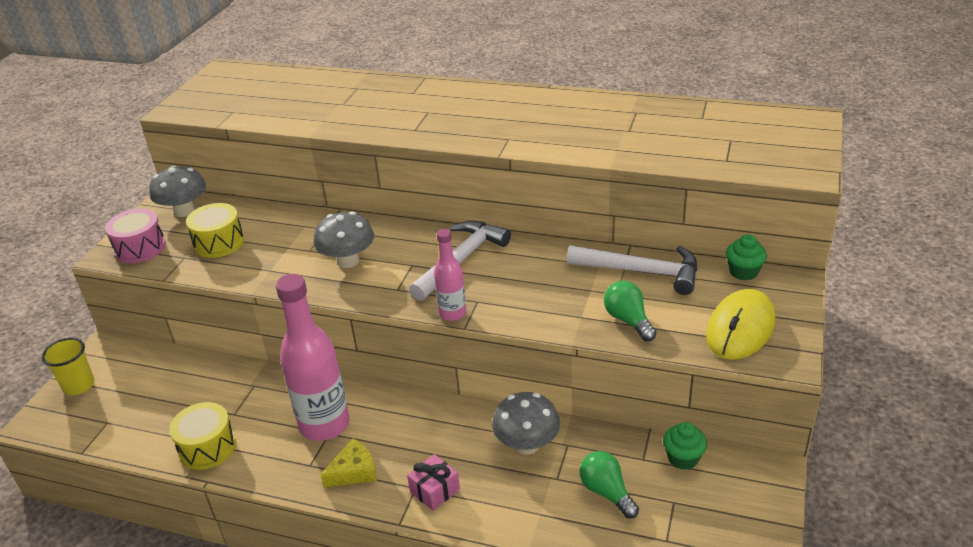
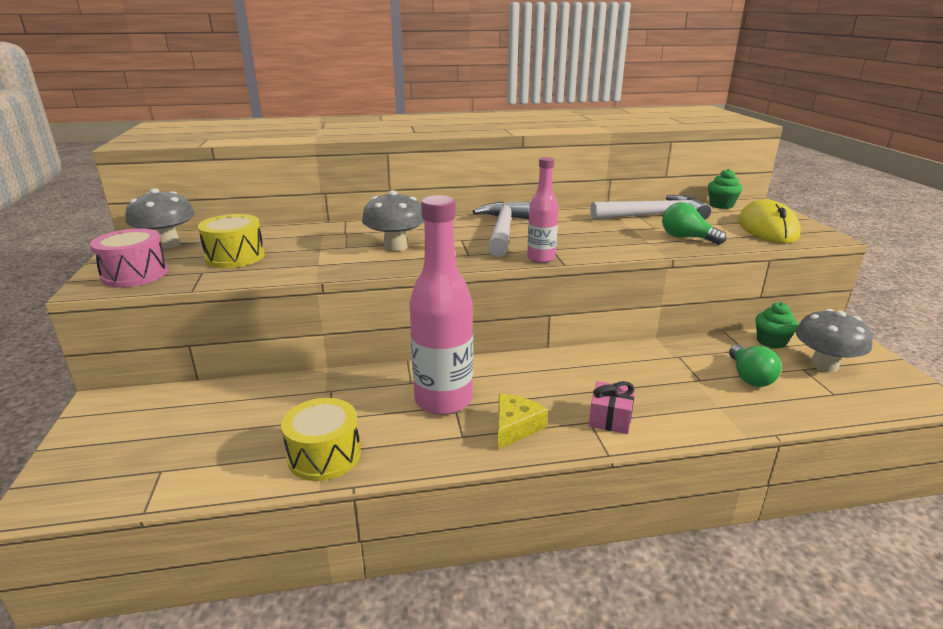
camera: 30 degrees left, 10 degrees down
(79, 385) = (88, 447): yellow cup -> none
(527, 444) = (647, 364): grey mushroom -> grey mushroom (824, 365)
(607, 492) = (749, 377): green light bulb -> green light bulb turned 120 degrees counterclockwise

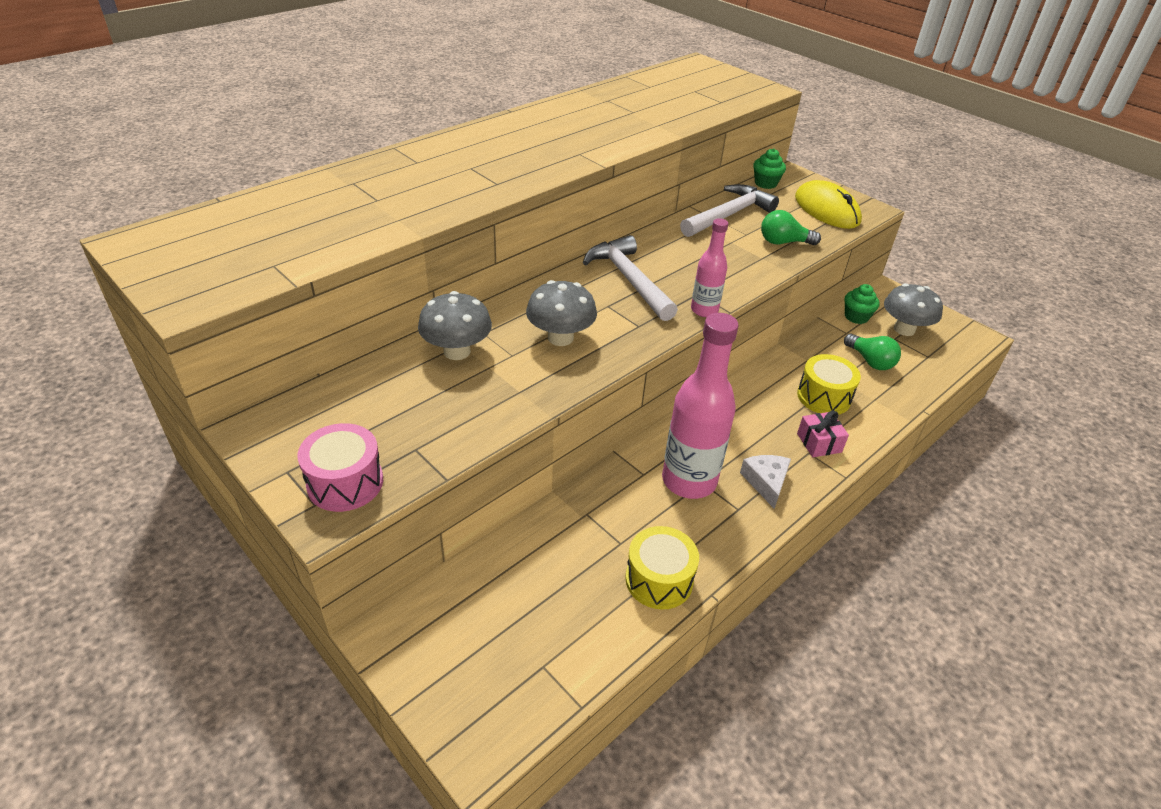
camera: 35 degrees left, 15 degrees up
(167, 244) = (304, 422): grey mushroom -> grey mushroom (457, 351)
(235, 257) = (417, 413): yellow drum -> yellow drum (824, 397)
(515, 427) = (766, 482): yellow cheese -> white cheese

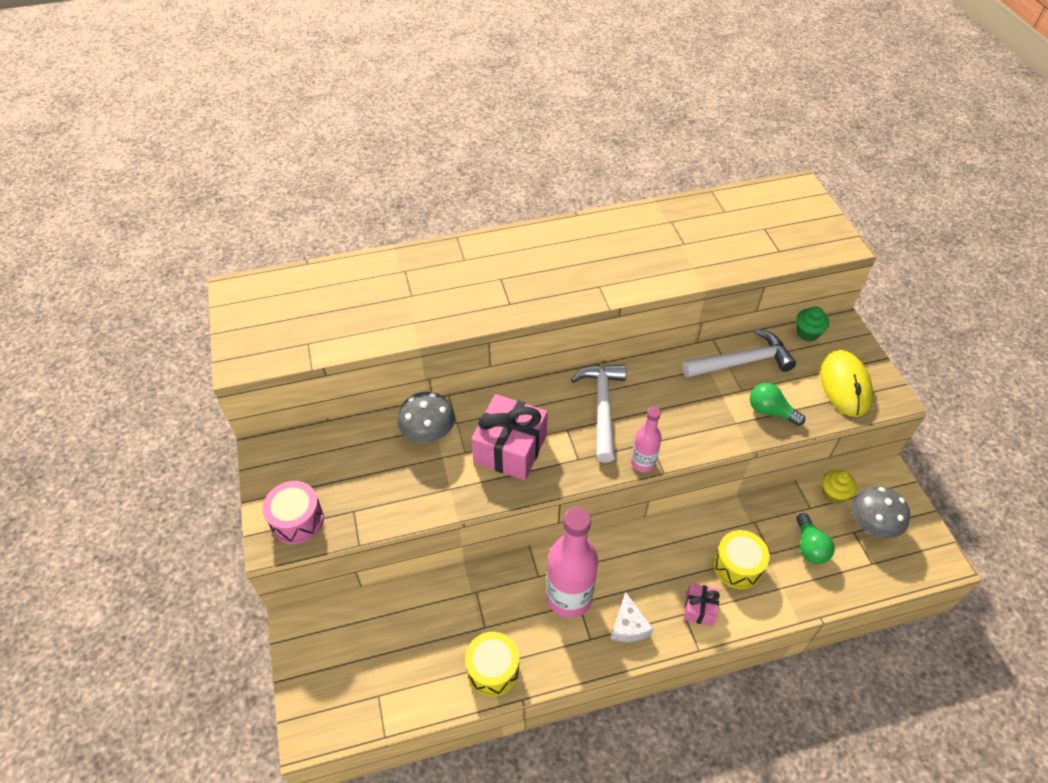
camera: 30 degrees right, 10 degrees up
(560, 338) = (510, 448): grey mushroom -> pink gift
(766, 482) = (628, 626): white cheese -> white cheese turned 150 degrees clockwise
(856, 317) = (833, 494): green cupcake -> yellow cupcake

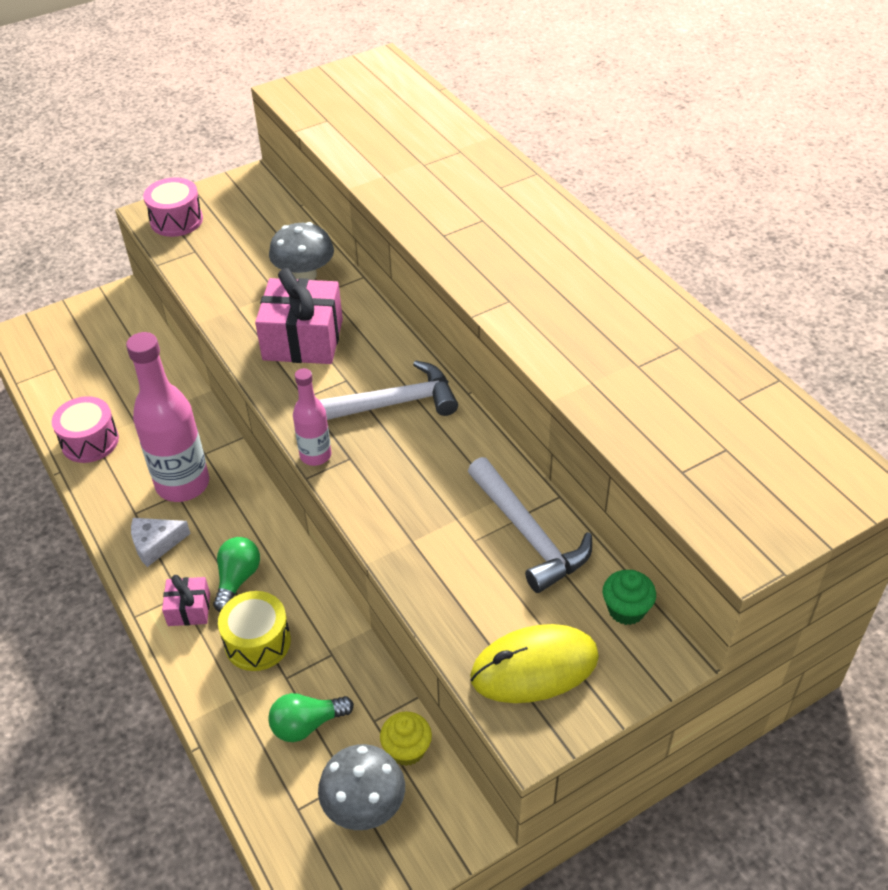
camera: 75 degrees right, 5 degrees down
(493, 669) = (90, 441): yellow drum -> pink drum
(770, 411) = (446, 577): green light bulb -> green light bulb (237, 579)

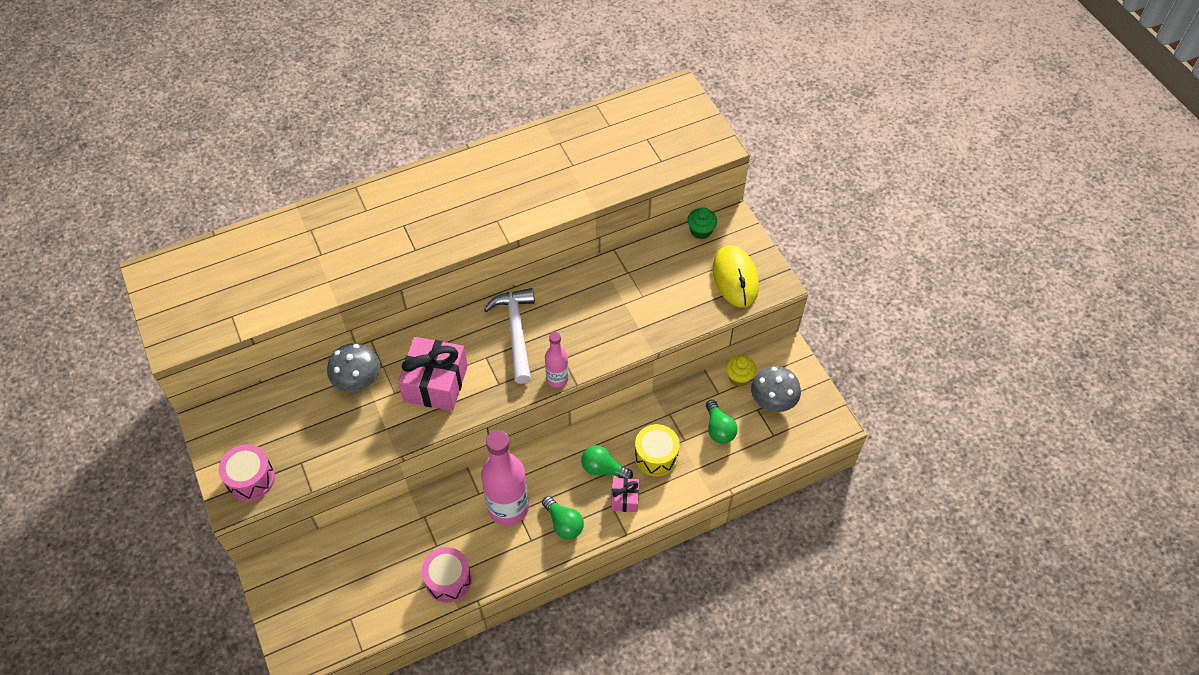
camera: 85 degrees left, 10 degrees up
(156, 544) = (563, 523): white cheese -> green light bulb
(528, 534) = (641, 268): white hammer -> none

